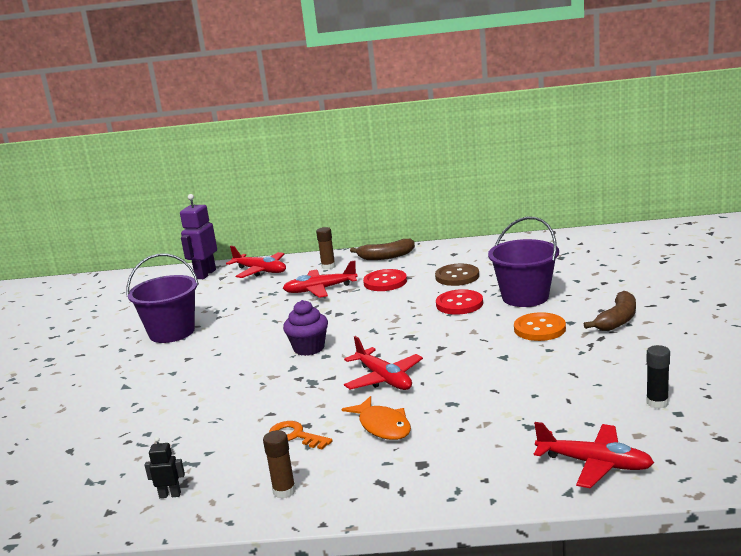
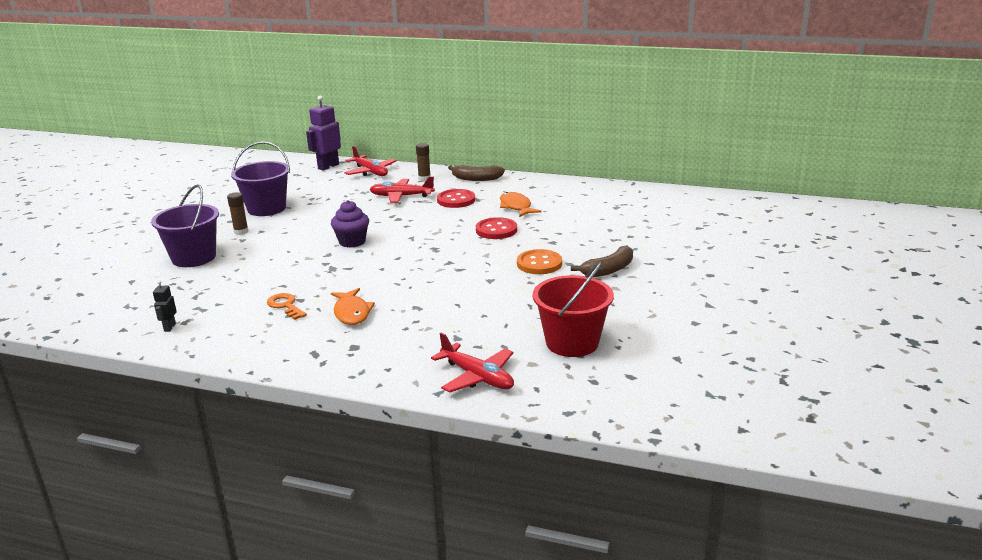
camera: 15 degrees right, 5 degrees up
(170, 495) = (169, 327): black robot -> black robot turned 105 degrees counterclockwise
(284, 491) = (244, 343): brown glue stick -> brown glue stick (241, 232)
(384, 379) = (385, 277): red plane -> none
(457, 276) = (516, 207): brown button -> orange fish
(525, 297) = (553, 235): purple bucket -> purple bucket (194, 257)
(657, 403) = (572, 342): black glue stick -> red bucket

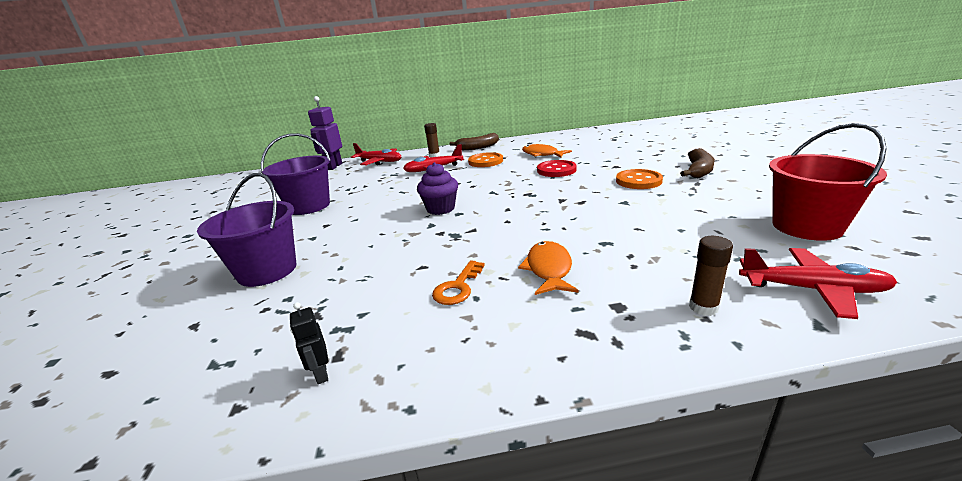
camera: 25 degrees left, 0 degrees up
(241, 232) = (302, 231): brown glue stick -> brown glue stick (703, 307)
(285, 306) = (458, 287): orange key -> orange key turned 90 degrees counterclockwise
(352, 313) = (549, 269): orange fish -> orange fish turned 135 degrees counterclockwise
(456, 200) = (485, 161): red button -> orange button

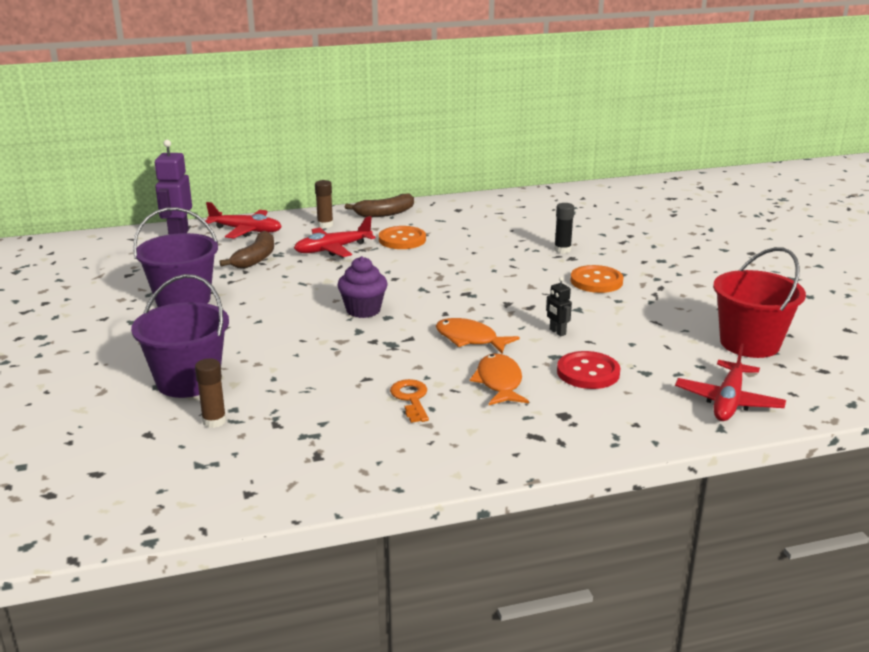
camera: 10 degrees left, 0 degrees up
(321, 374) = (310, 469): black robot -> black robot (557, 332)
(458, 287) = (411, 399): orange key -> orange key turned 150 degrees clockwise
(542, 154) = (477, 232): orange fish -> orange fish (470, 339)
(556, 170) = (498, 260): red button -> red button (588, 372)
(608, 161) = (562, 250): none -> black glue stick
(698, 171) = (666, 270): brown banana -> brown banana (256, 258)
(703, 307) = (635, 416): brown glue stick -> brown glue stick (214, 421)
(812, 289) = (728, 401): red plane -> red plane turned 105 degrees clockwise

